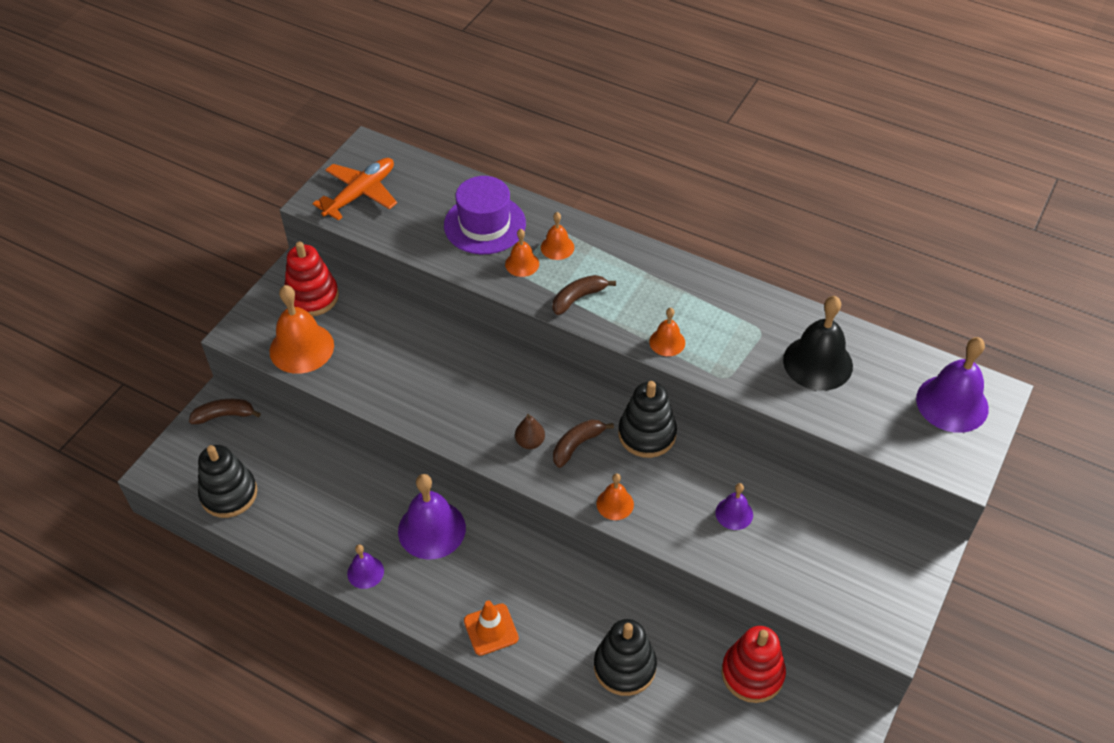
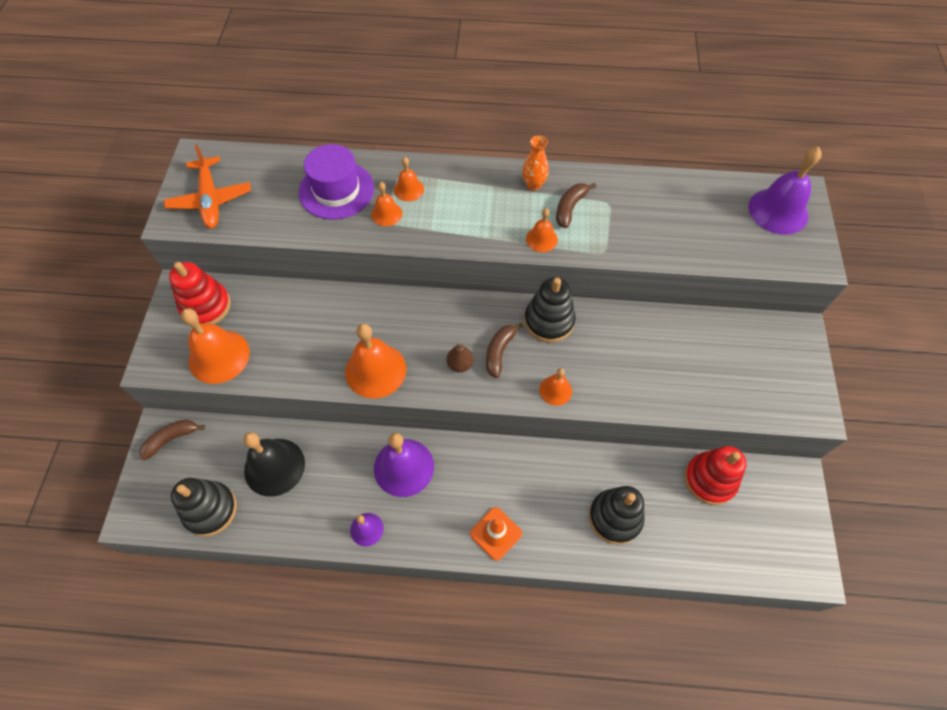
camera: 25 degrees left, 10 degrees up
(360, 194) = (210, 199): orange plane -> orange plane turned 150 degrees clockwise
(443, 416) = (375, 370): none -> orange bell
(578, 298) = (449, 227): brown banana -> brown banana (570, 208)
(690, 285) = (533, 185): none -> orange vase
(734, 513) = (649, 360): purple bell -> none
(817, 363) = (665, 214): black bell -> black bell (274, 467)

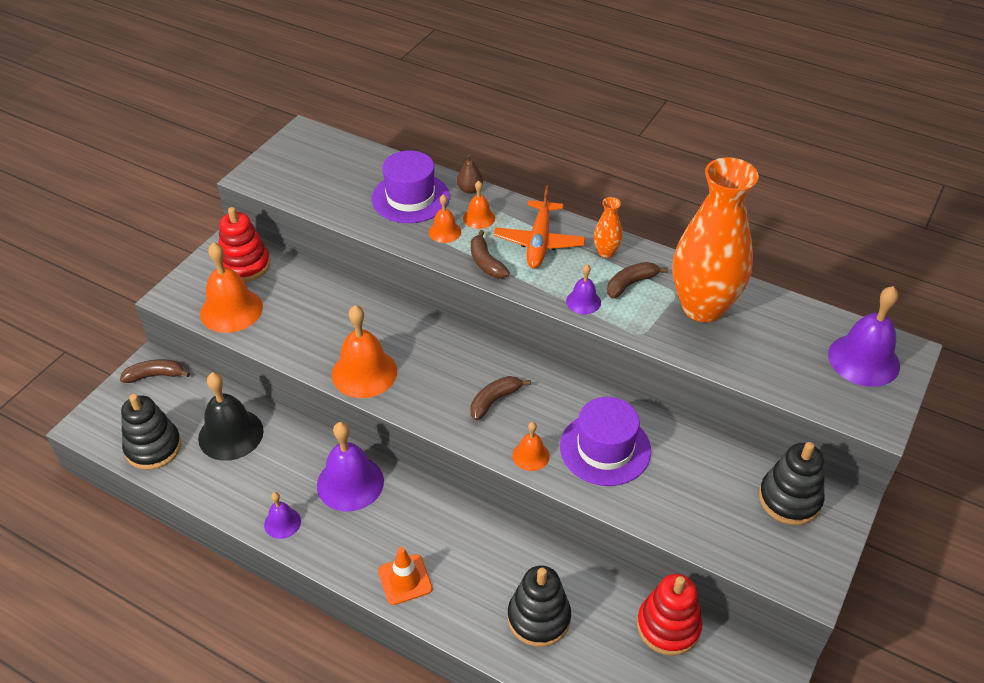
camera: 25 degrees right, 15 degrees down
(210, 199) = (294, 171): orange plane -> orange plane (539, 242)
(440, 231) = (486, 263): none -> brown banana
(460, 364) = (448, 397): brown pear -> brown pear (470, 189)
(541, 239) = (583, 301): orange bell -> purple bell
(549, 321) = (563, 391): black stacking toy -> black stacking toy (789, 499)
(609, 359) = (605, 448): none -> purple hat
(637, 209) = (703, 307): none -> orange vase

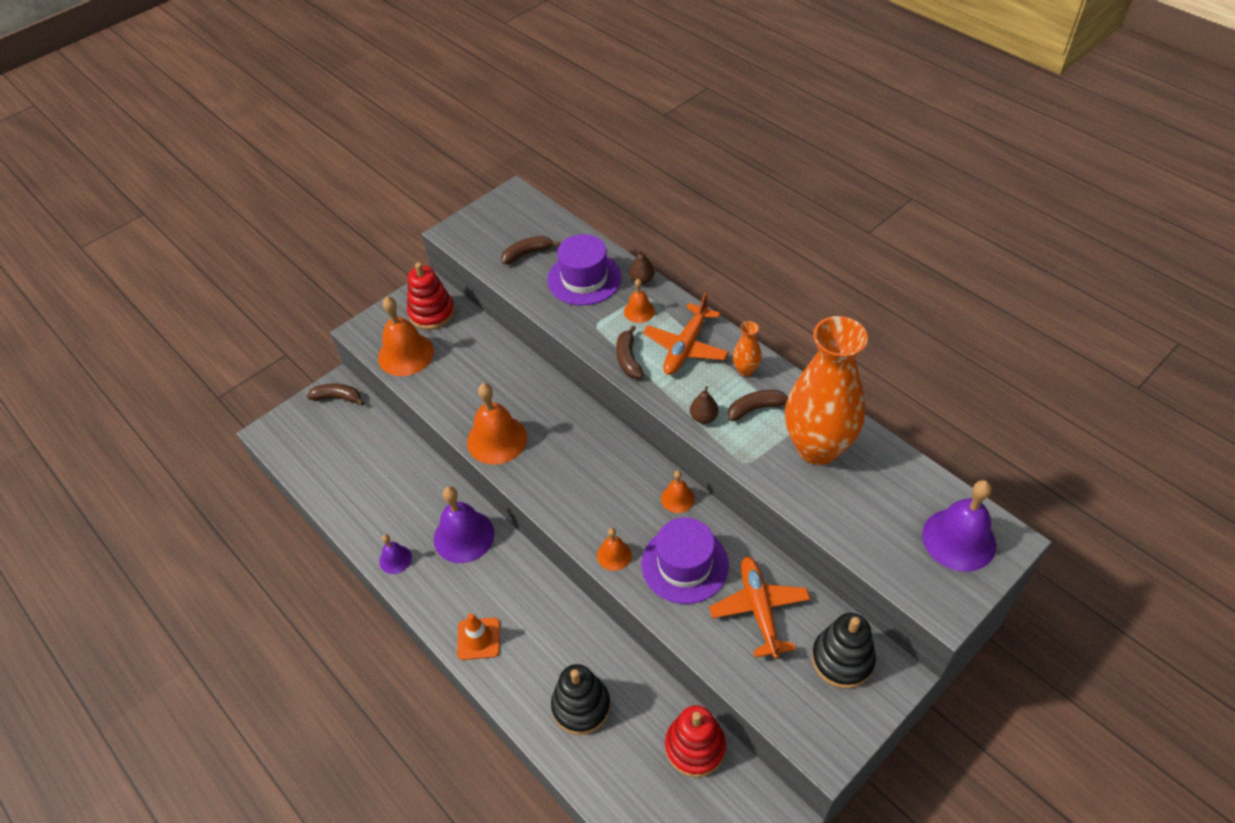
camera: 20 degrees right, 5 degrees up
(153, 447) = (315, 464): black stacking toy -> none
(231, 434) = (380, 466): black bell -> none
(444, 232) = (602, 319): orange bell -> orange bell (677, 498)
(494, 400) = (601, 493): brown banana -> brown banana (527, 253)
(583, 301) = (703, 417): purple bell -> brown pear
(694, 473) = (759, 610): none -> orange plane

